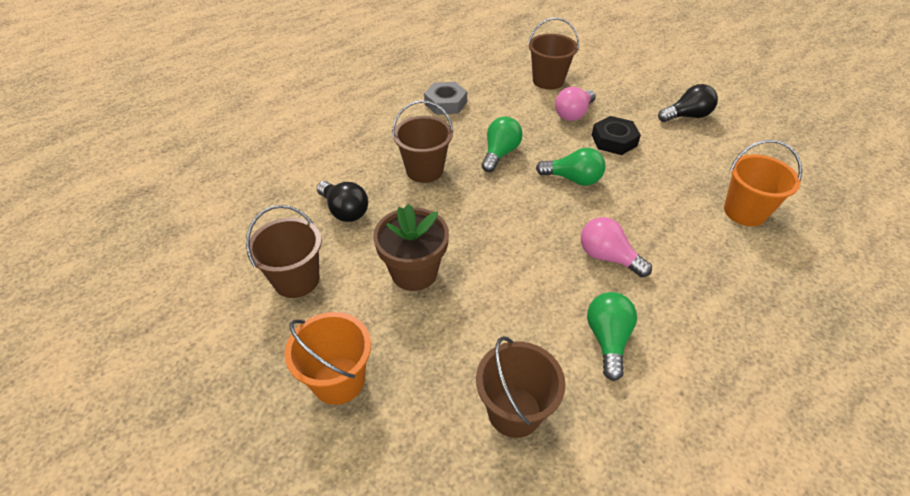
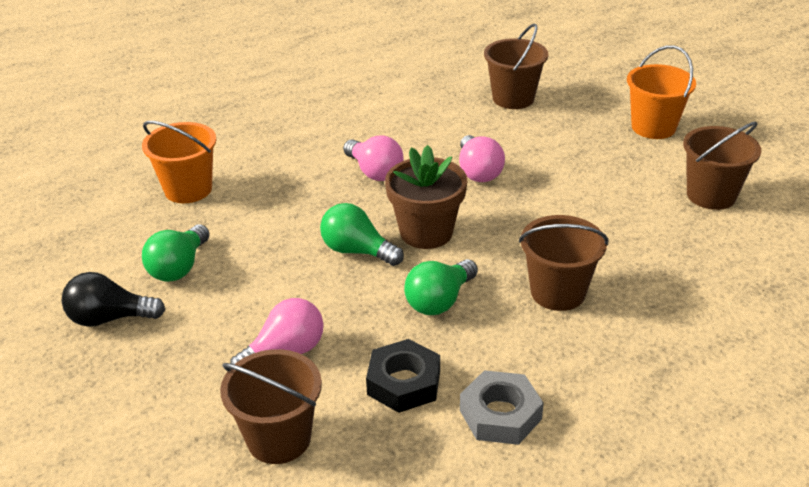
camera: 165 degrees left, 10 degrees down
(345, 211) = (669, 255): black light bulb -> none
(414, 272) = (583, 185): brown flower pot -> brown flower pot (426, 232)
(514, 273) = (478, 172): none -> pink light bulb
(607, 339) = (417, 122): green light bulb -> green light bulb (179, 267)
(614, 140) = (259, 296): black nut -> black nut (403, 383)

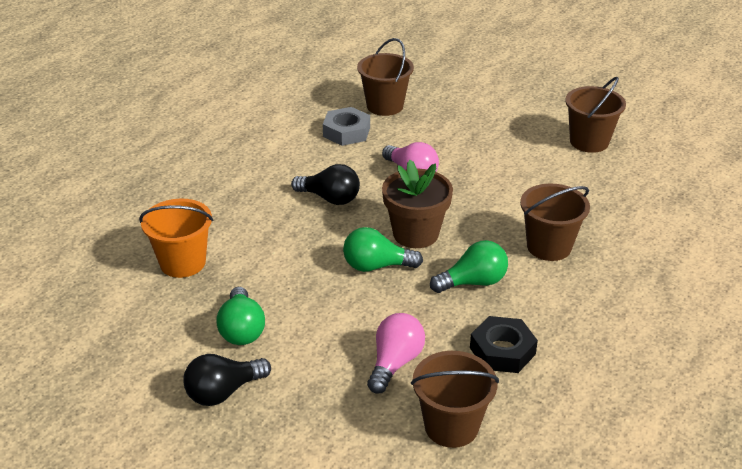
camera: 30 degrees left, 0 degrees up
(374, 172) = (330, 198): pink light bulb -> black light bulb
(439, 301) = (473, 282): green light bulb -> green light bulb turned 120 degrees counterclockwise
(500, 414) = (586, 346): grey nut -> grey nut (346, 132)
(653, 127) = (508, 101): orange bucket -> none

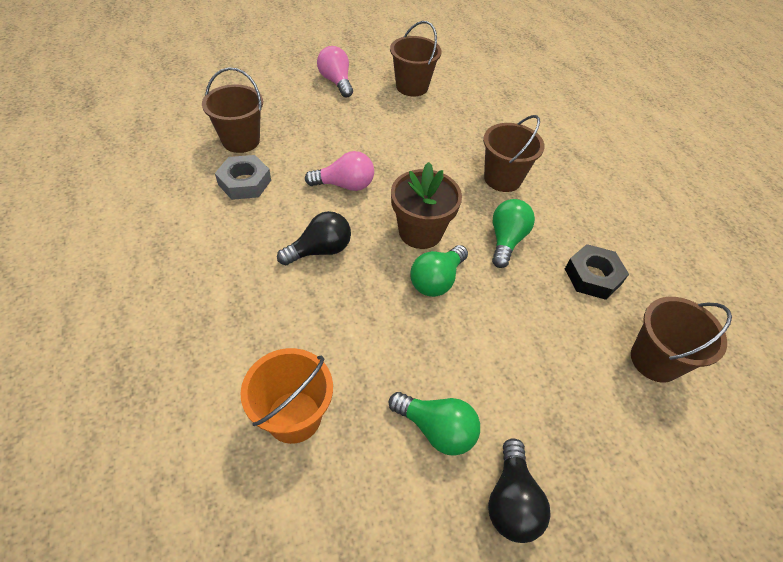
camera: 55 degrees left, 15 degrees up
(395, 363) = (561, 347): pink light bulb -> pink light bulb (336, 82)

